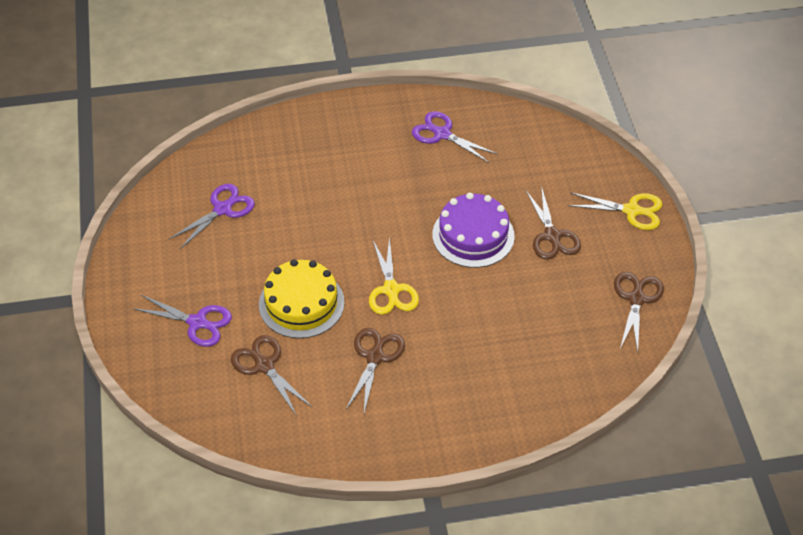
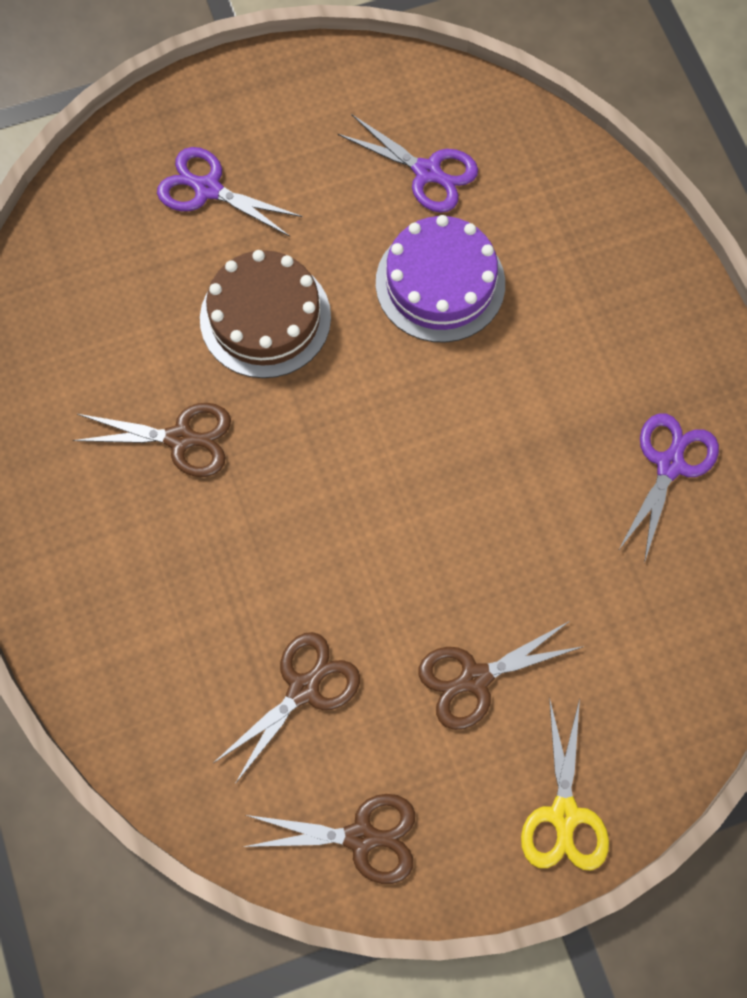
camera: 80 degrees right, 20 degrees up
(197, 322) = (208, 189): purple scissors -> purple scissors turned 105 degrees clockwise
(264, 366) = (144, 292): brown scissors -> brown scissors (303, 689)
(301, 303) = (265, 318): yellow cake -> brown cake
(391, 290) = (313, 440): yellow scissors -> none
(473, 235) = (450, 548): purple cake -> purple cake (440, 283)

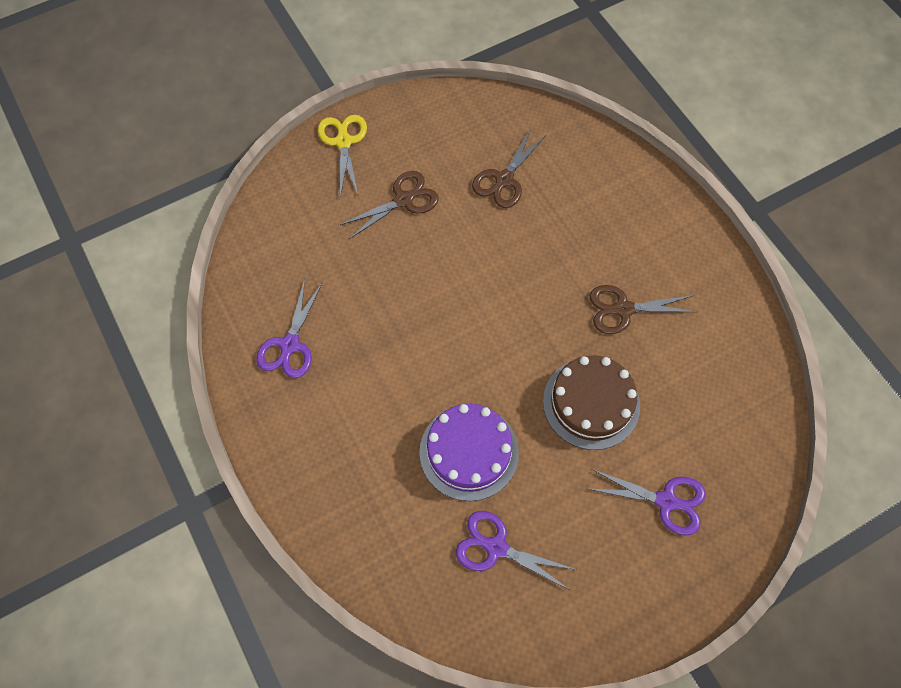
camera: 170 degrees right, 5 degrees down
(360, 837) = (455, 116): brown scissors -> none

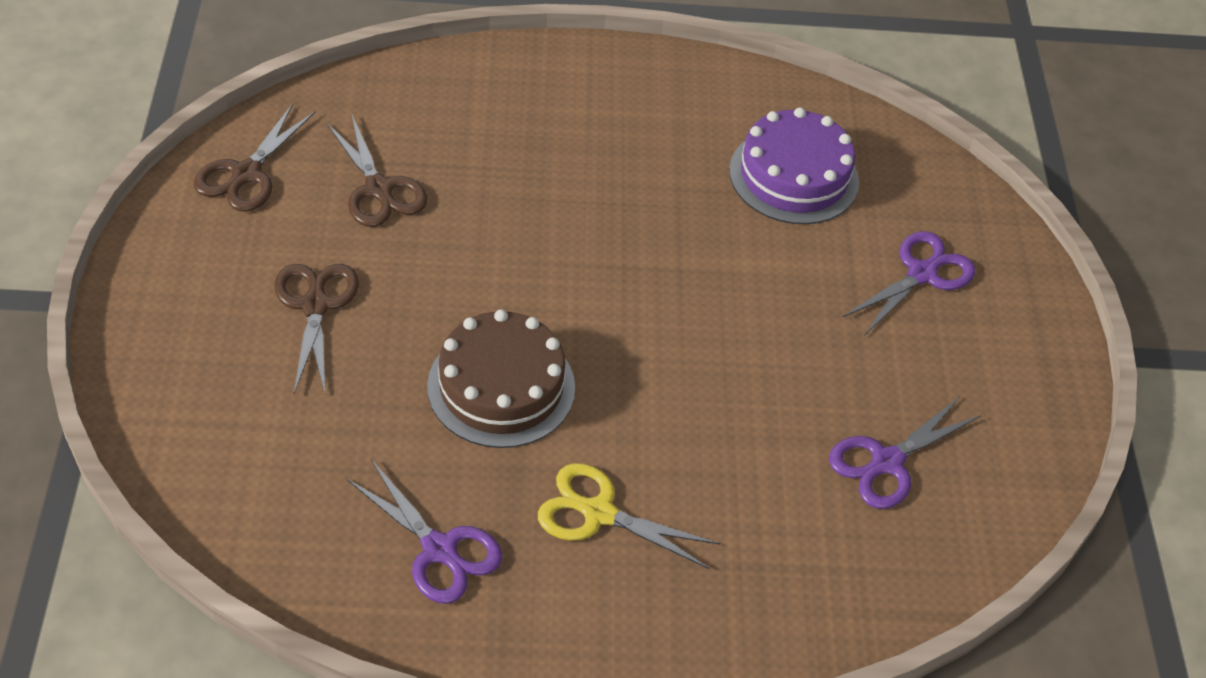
camera: 65 degrees left, 15 degrees down
(343, 142) = (155, 324): yellow scissors -> yellow scissors (599, 513)
(469, 452) = (742, 425): purple cake -> purple cake (793, 176)
(591, 403) = (757, 273): brown cake -> brown cake (501, 387)
(623, 309) = (656, 179): brown scissors -> brown scissors (246, 174)

